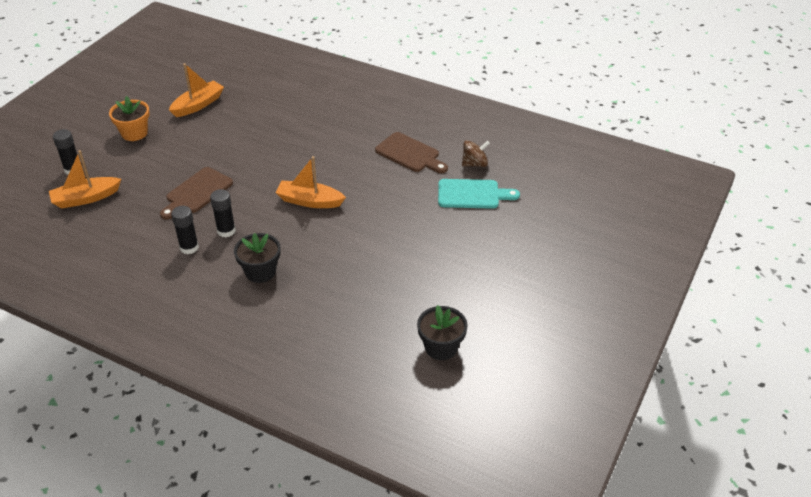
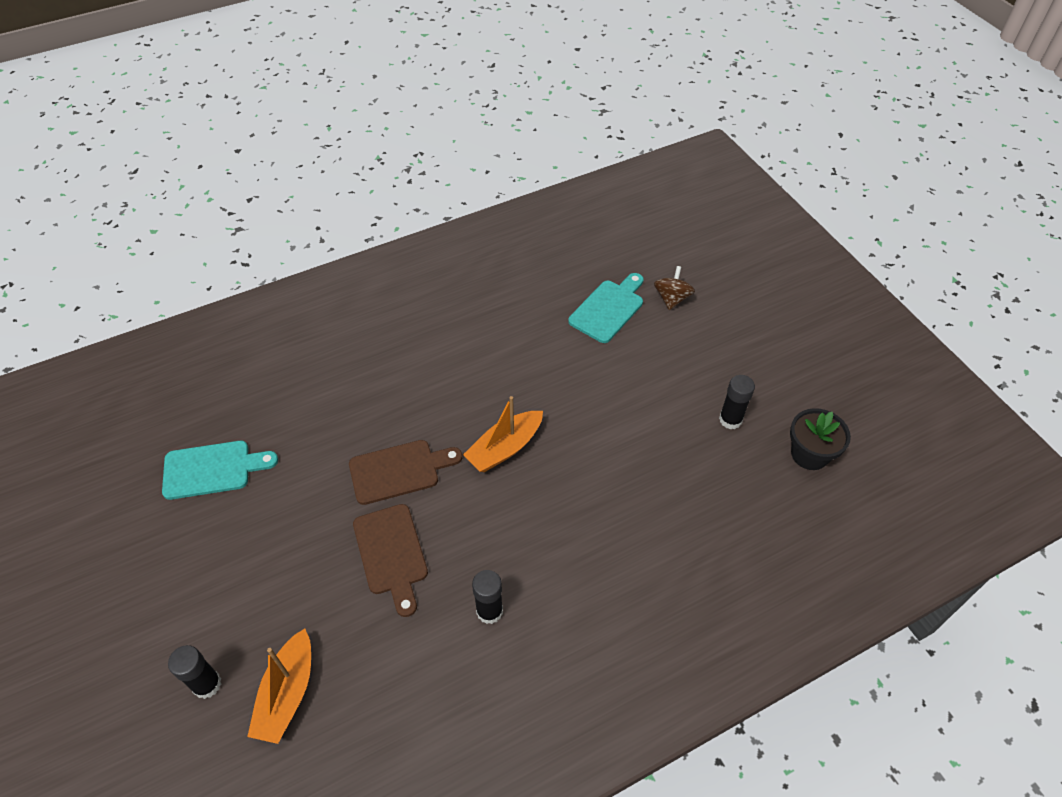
camera: 55 degrees left, 10 degrees up
(134, 133) = (199, 570): orange flower pot -> none
(198, 105) = (213, 469): orange boat -> turquoise cutting board
(226, 231) = (490, 556): black glue stick -> black glue stick (730, 419)
(260, 272) = (589, 556): black flower pot -> none
(410, 154) = (502, 321): brown cutting board -> brown cutting board (399, 471)
(474, 164) = (563, 281): brown spinning top -> brown spinning top (672, 298)

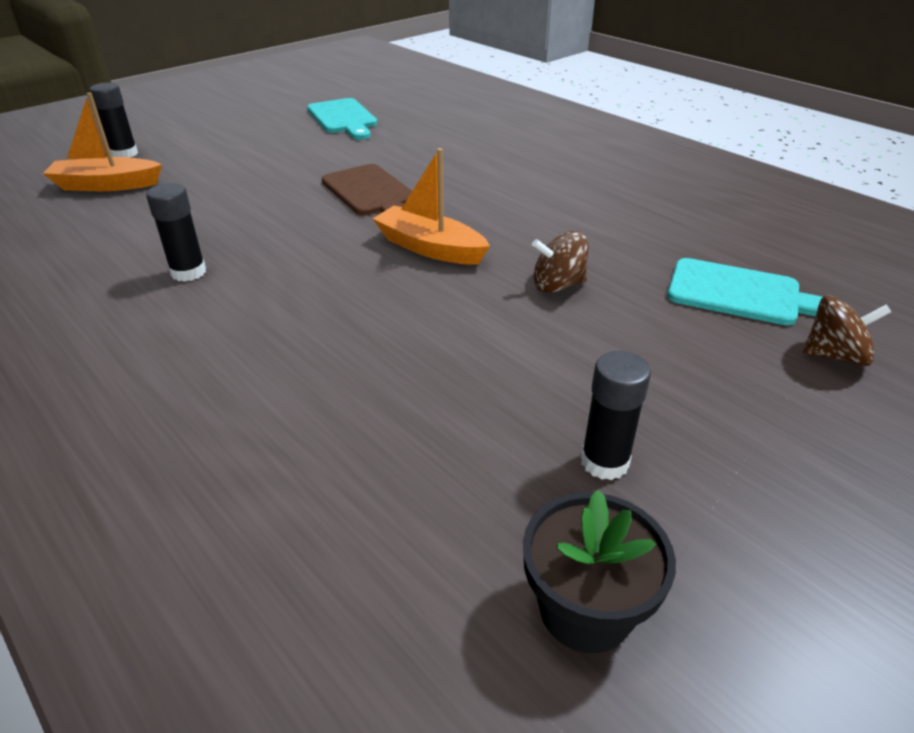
camera: 75 degrees right, 15 degrees down
(391, 554) = (262, 206): brown cutting board -> none
(574, 390) = (557, 285): none -> brown spinning top

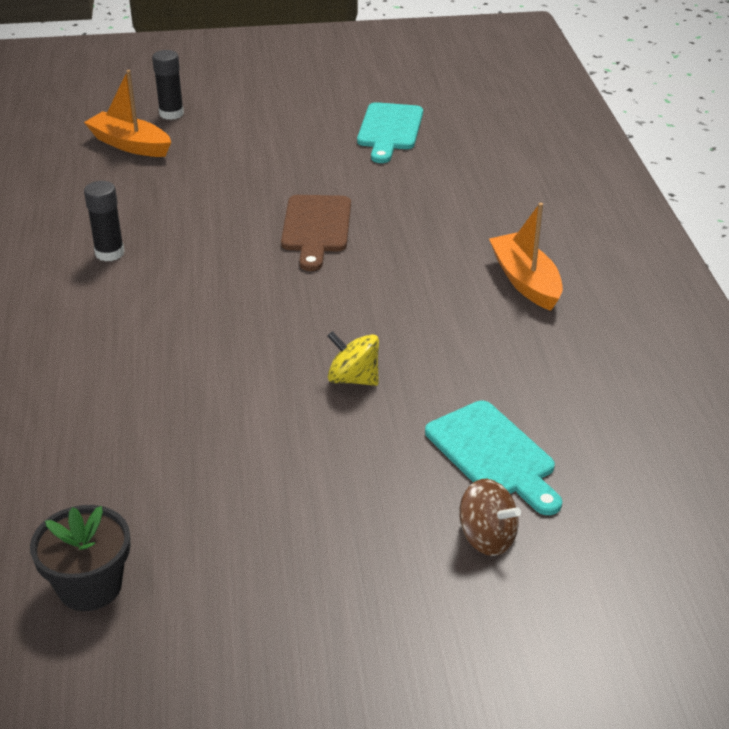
camera: 35 degrees right, 0 degrees up
(430, 248) = (298, 302): orange boat -> orange boat (525, 281)
(557, 285) = (353, 379): brown spinning top -> yellow spinning top
(604, 462) = (208, 518): black glue stick -> none

